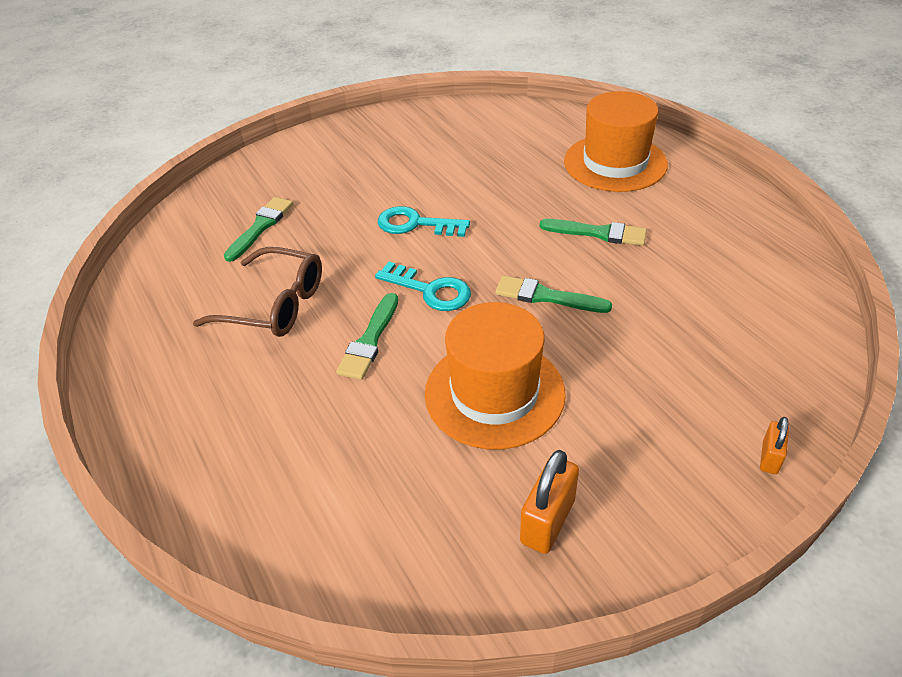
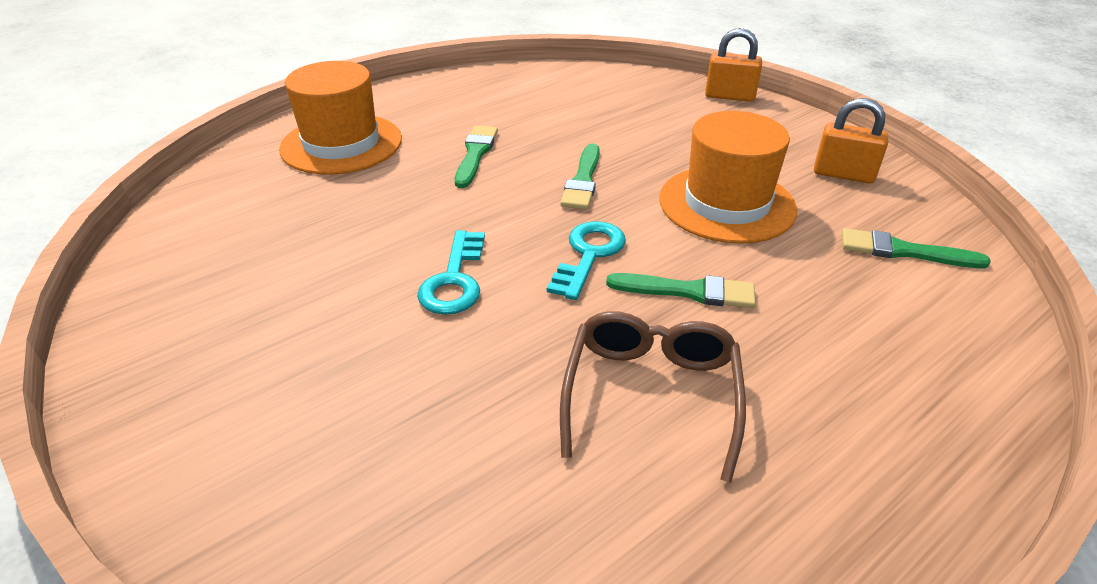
camera: 100 degrees left, 5 degrees down
(260, 227) = (455, 463): green brush -> green brush (904, 251)
(769, 457) = (729, 96): orange padlock -> orange padlock, size x1.71

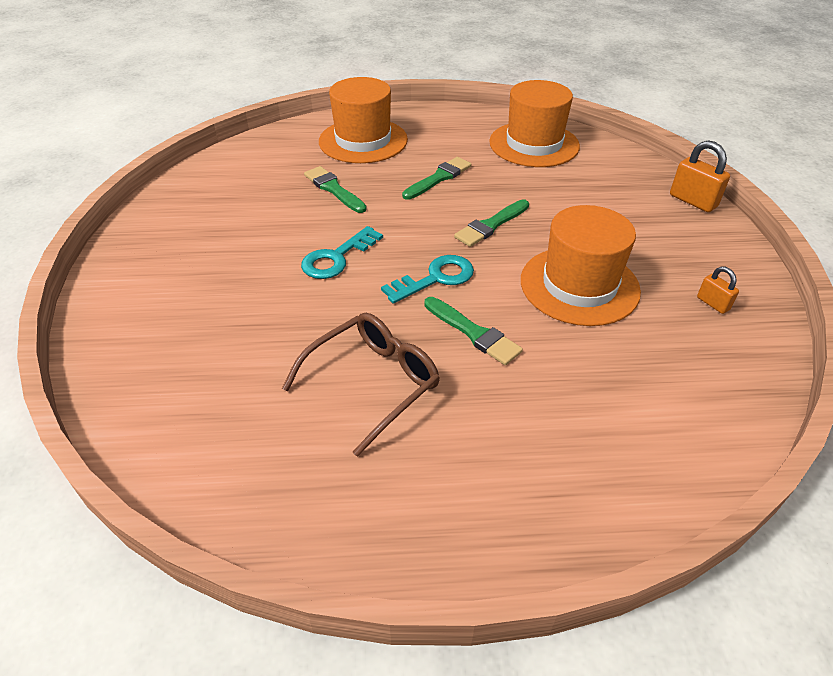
camera: 35 degrees right, 5 degrees up
(535, 91) = (534, 144): none -> orange hat
(843, 174) = (712, 303): orange padlock -> orange padlock, size x0.58
(904, 251) = (684, 384): green brush -> green brush (334, 189)

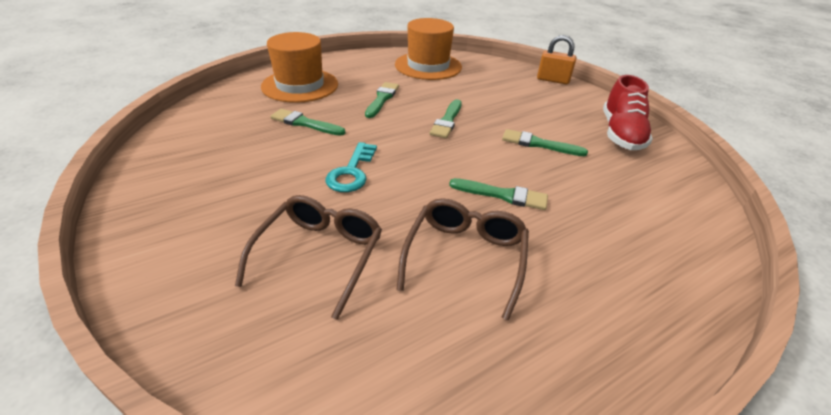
camera: 30 degrees left, 5 degrees down
(245, 332) = (319, 255): none -> brown glasses
(435, 278) = (441, 166): turquoise key -> none
(579, 285) = (539, 144): orange hat -> green brush
(712, 303) = (620, 134): orange padlock -> red shoe

